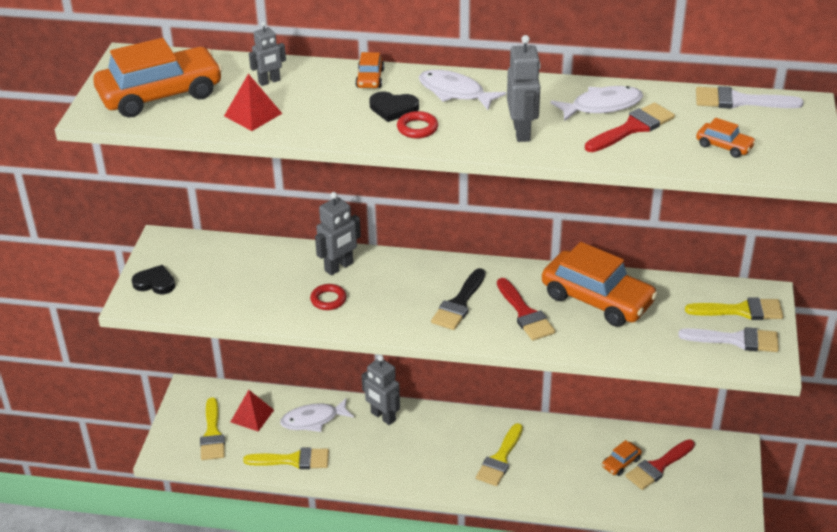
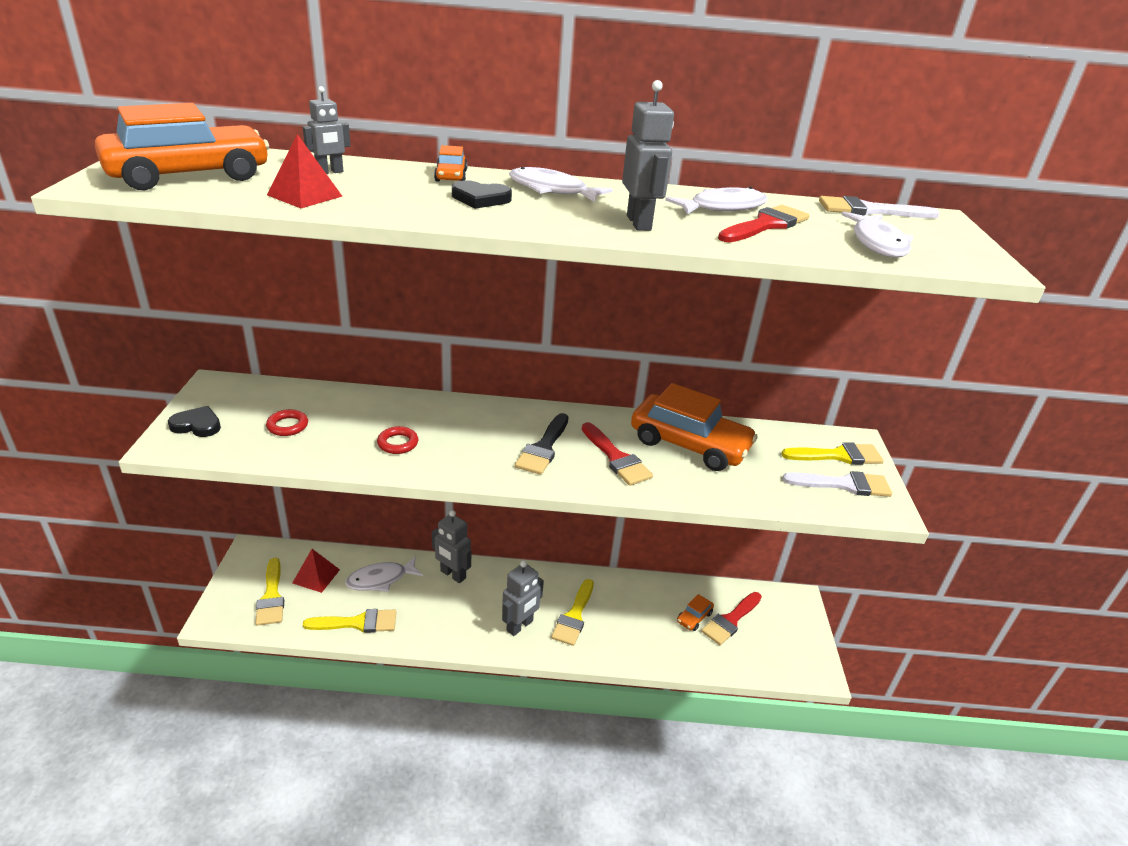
camera: 10 degrees left, 5 degrees down
(339, 267) = (410, 411): grey robot -> grey robot (520, 626)
(417, 128) = (512, 215): red ring -> red ring (287, 426)
(724, 146) = (877, 243): orange car -> white fish

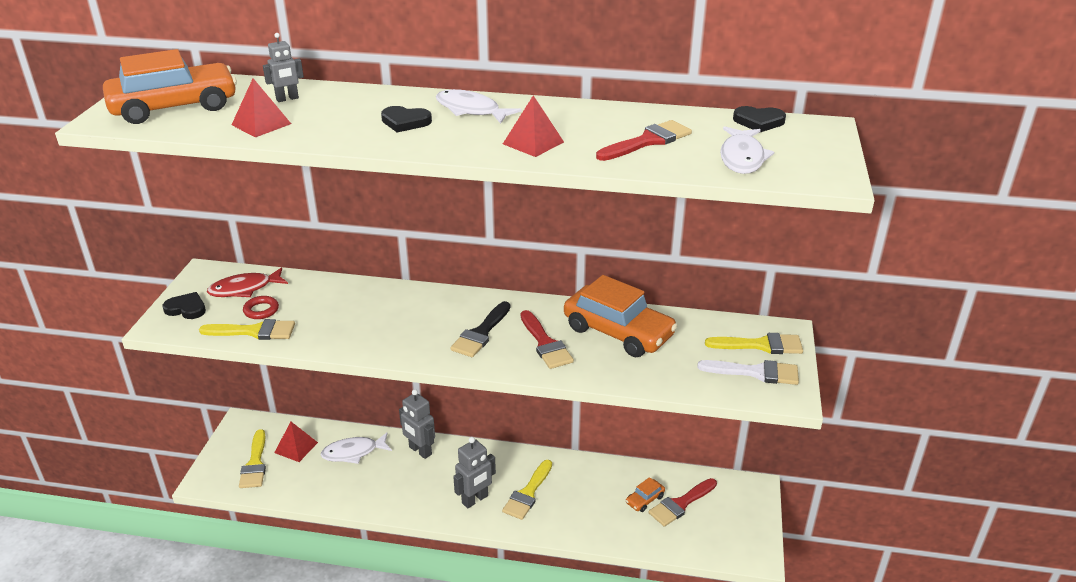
camera: 10 degrees right, 0 degrees up
(264, 402) = (244, 289): none -> red fish
(357, 623) = (328, 490): yellow brush -> yellow brush (254, 331)
(398, 443) = (352, 327): red ring -> none
(451, 176) = (388, 98): orange car -> none
(639, 223) = (533, 143): grey robot -> red pyramid
(722, 207) = (618, 123): white fish -> none
(869, 210) = (758, 122): white brush -> black heart

